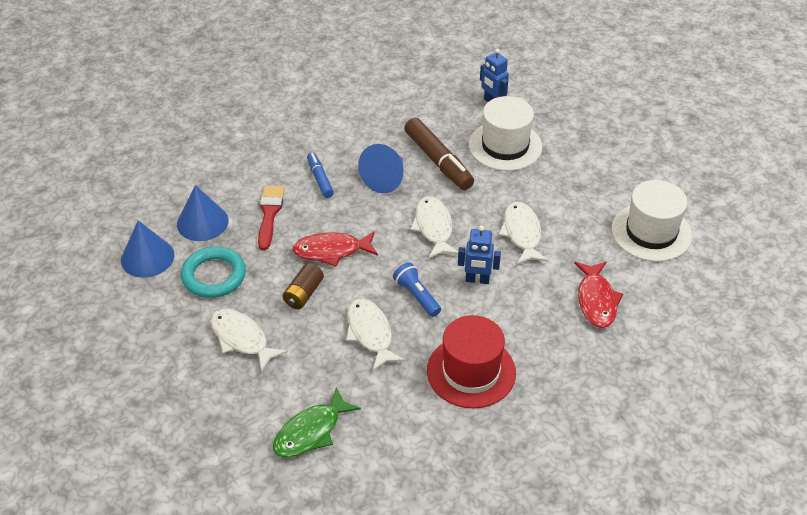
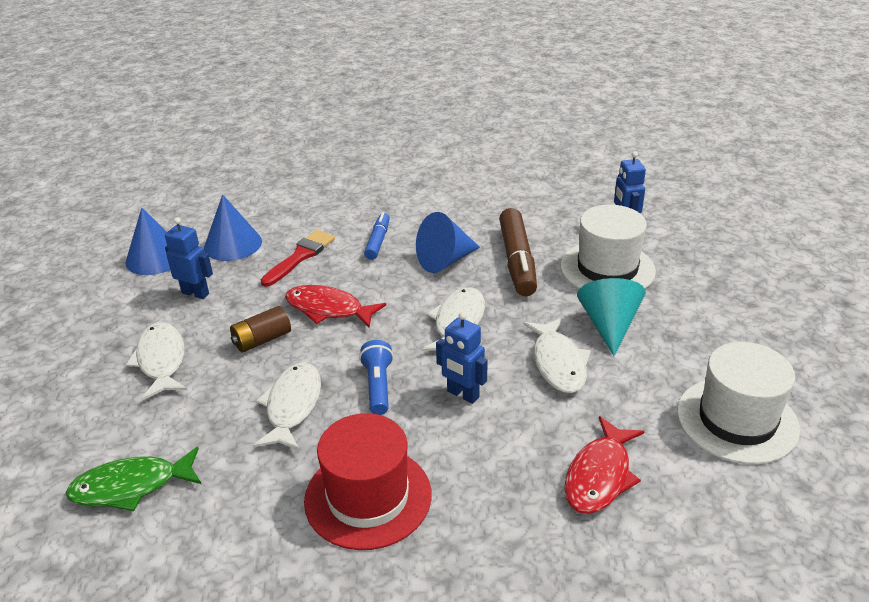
camera: 30 degrees right, 10 degrees down
(214, 276) = (195, 293): turquoise ring -> blue robot
(522, 233) = (558, 363): white fish -> white fish turned 150 degrees clockwise
(535, 192) = (609, 325): none -> turquoise cone

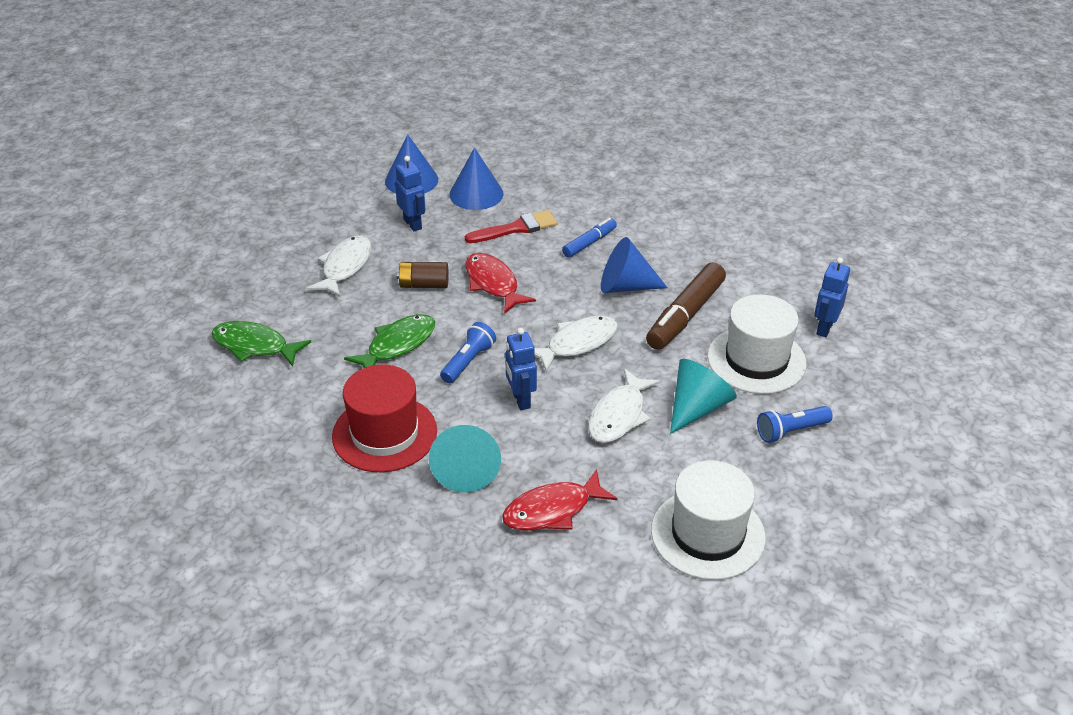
camera: 35 degrees right, 5 degrees up
(292, 406) = (397, 345): white fish -> green fish
(484, 485) = (466, 469): none -> turquoise cone
(693, 307) = (791, 431): none -> blue flashlight

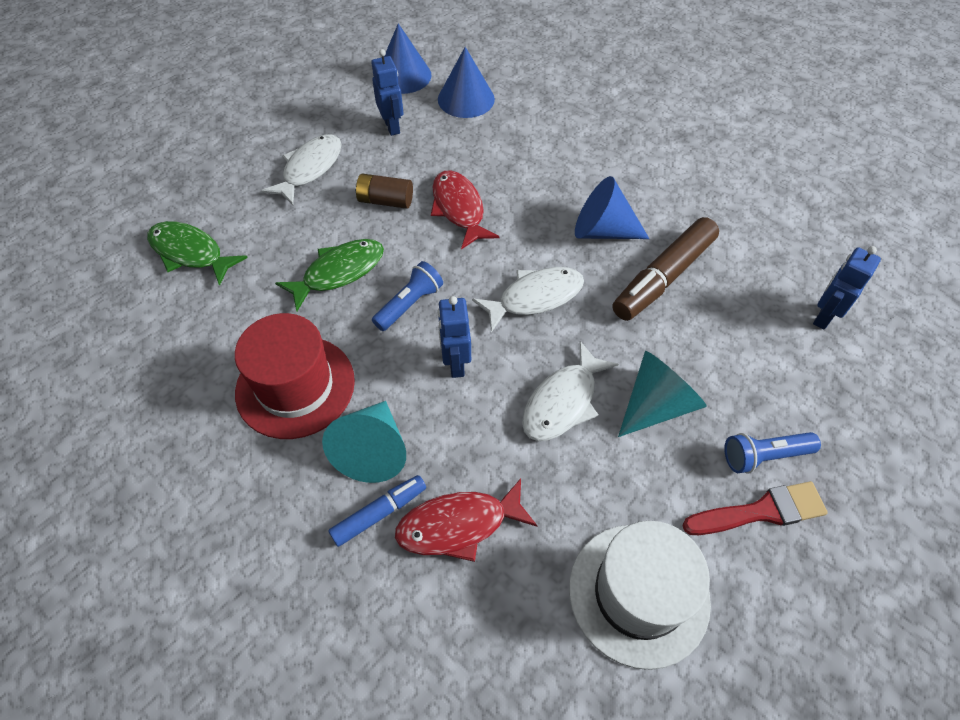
camera: 10 degrees right, 15 degrees up
(516, 228) = (498, 144): red brush -> red brush (761, 511)
(589, 243) = (573, 172): blue marker -> blue marker (379, 513)
(756, 360) = (736, 349): white hat -> none

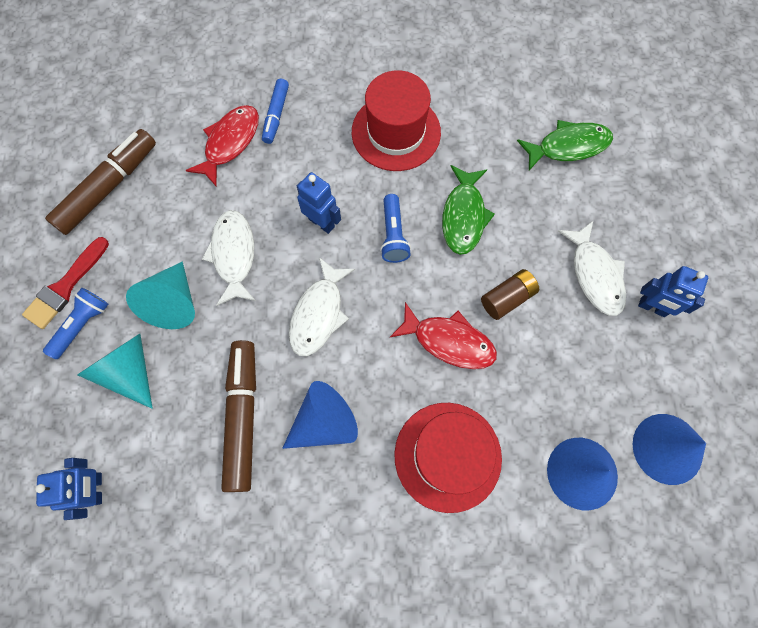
camera: 135 degrees right, 15 degrees up
(373, 450) = (313, 138): turquoise cone -> turquoise cone (129, 370)
(392, 126) = (596, 376): blue robot -> blue robot (652, 307)
(537, 158) = (447, 456): none -> red hat
(638, 594) = (109, 187): white hat -> brown marker

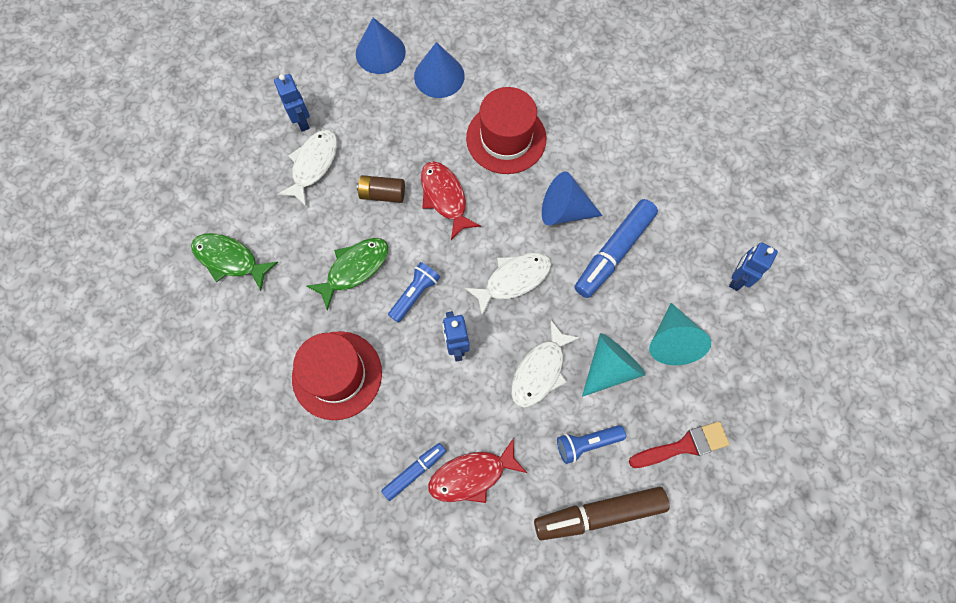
camera: 140 degrees left, 0 degrees up
(82, 325) = (687, 402): blue flashlight -> blue flashlight (587, 443)
(243, 416) = (613, 252): brown marker -> blue marker

